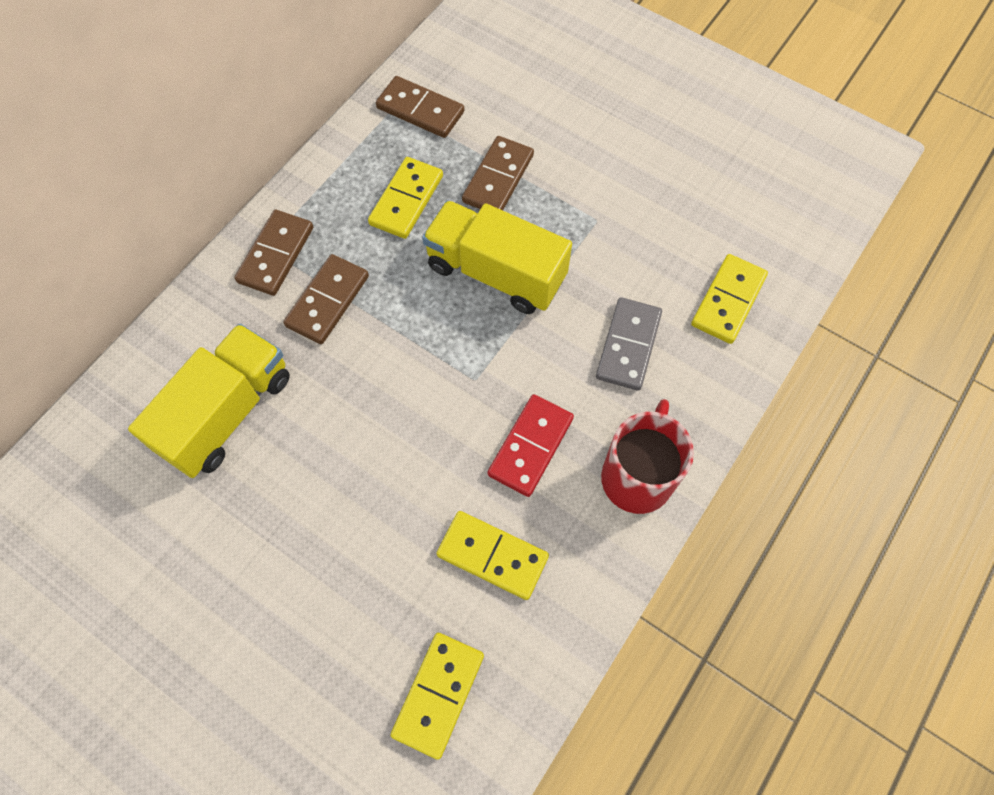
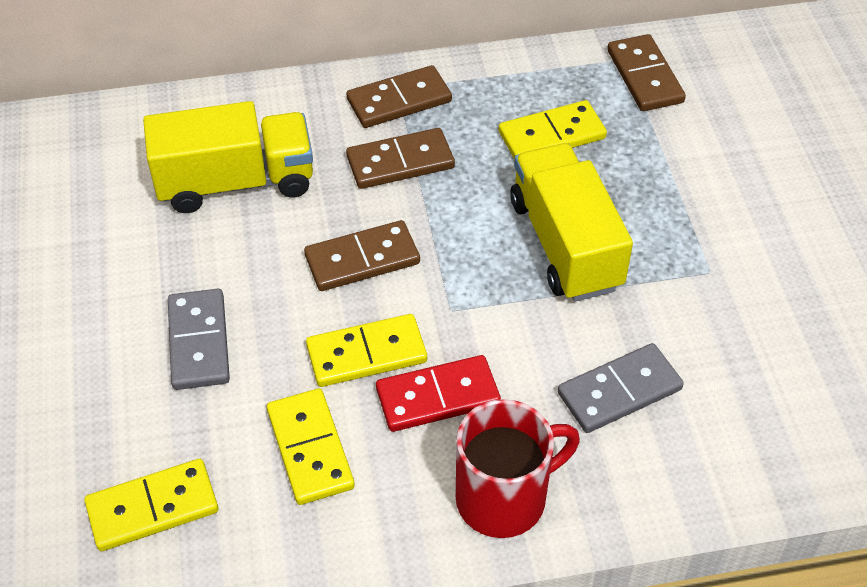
camera: 45 degrees right, 15 degrees down
(336, 552) = (199, 342): none -> grey domino
(498, 178) = (654, 175): brown domino -> brown domino (362, 259)
(728, 300) = (764, 432): yellow domino -> yellow domino (366, 353)

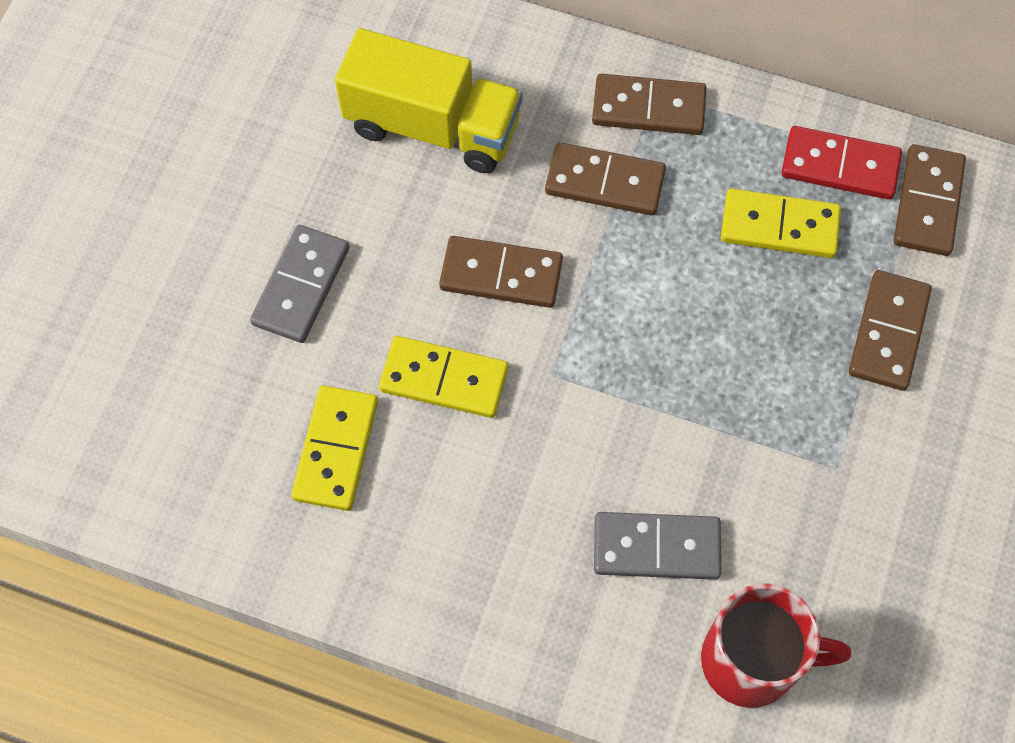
camera: 30 degrees right, 15 degrees up
(152, 508) = (171, 433): yellow domino -> none
(438, 396) = (482, 459): red domino -> red domino (840, 166)
(504, 498) = (477, 595): red mug -> red mug (752, 661)
(565, 244) = (709, 360): yellow truck -> none
(679, 168) = (888, 332): none -> brown domino

